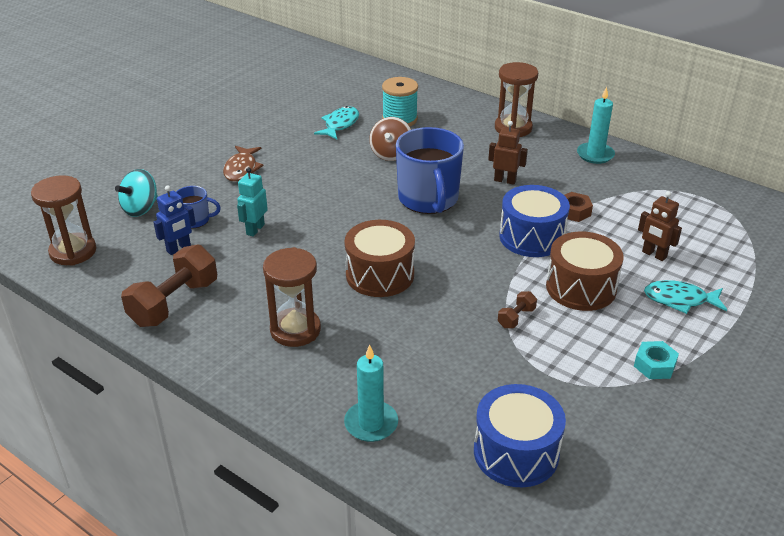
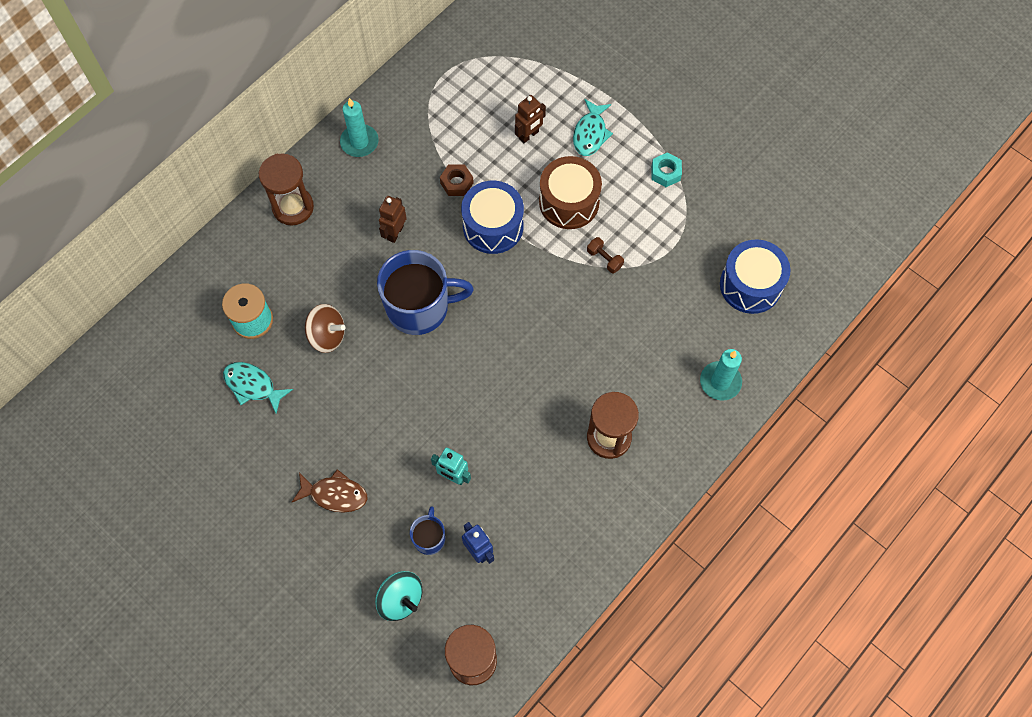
camera: 85 degrees left, 30 degrees up
(174, 303) = (564, 547): brown dumbbell -> none
(380, 275) = (537, 362): brown drum -> none

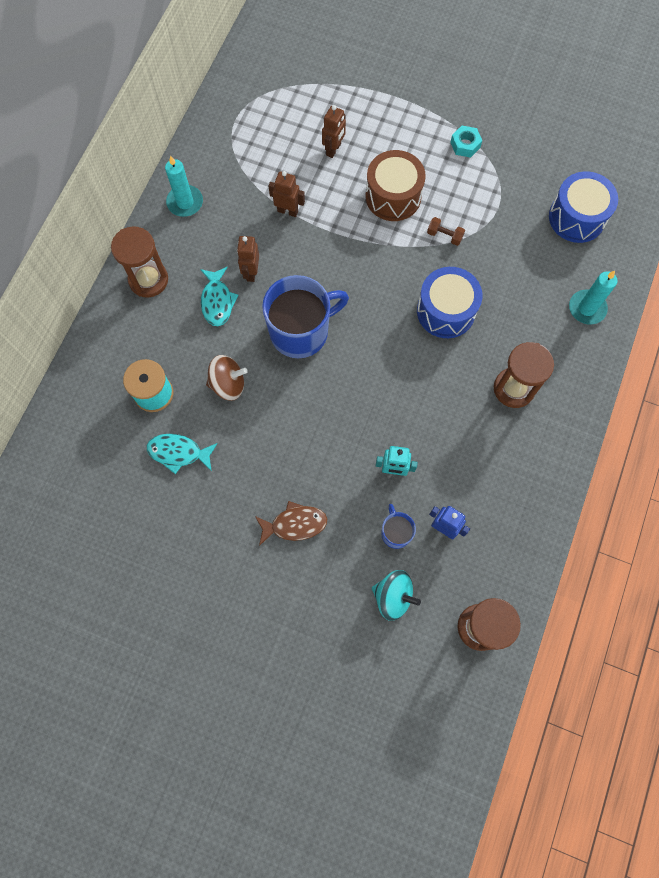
camera: 20 degrees left, 5 degrees up
(457, 183) = (287, 211): brown nut -> brown robot
(493, 226) = (335, 239): blue drum -> blue drum (446, 311)
(590, 133) = (386, 131): turquoise fish -> turquoise fish (217, 301)

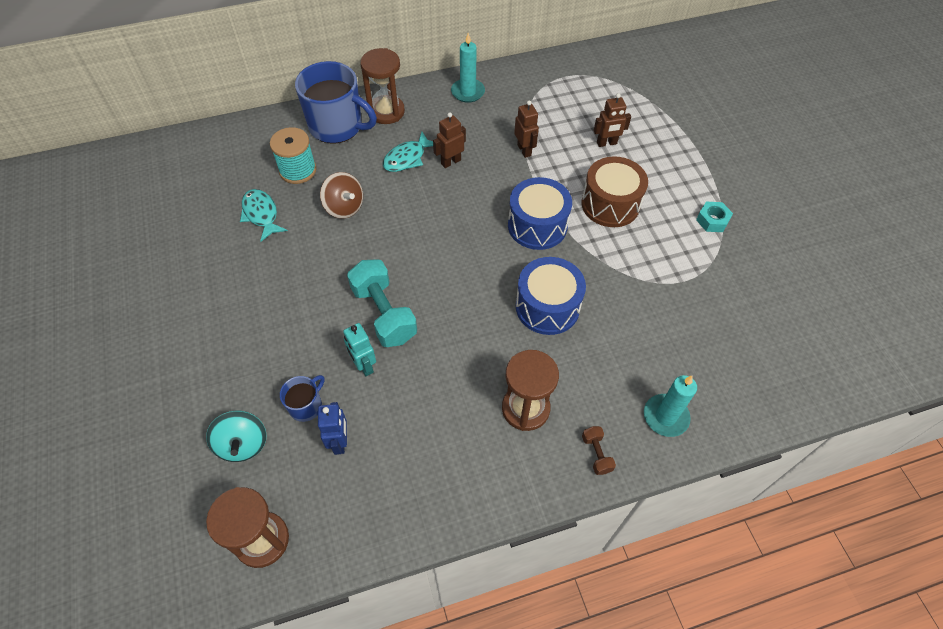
camera: 50 degrees right, 15 degrees down
(295, 524) = (258, 326): brown fish -> none
(300, 331) = (431, 222): blue mug -> blue mug (337, 126)
(359, 425) = (384, 313): none -> turquoise dumbbell
(444, 236) = (615, 260): brown dumbbell -> brown dumbbell (596, 454)
(577, 217) = (744, 347): blue drum -> blue drum (537, 225)

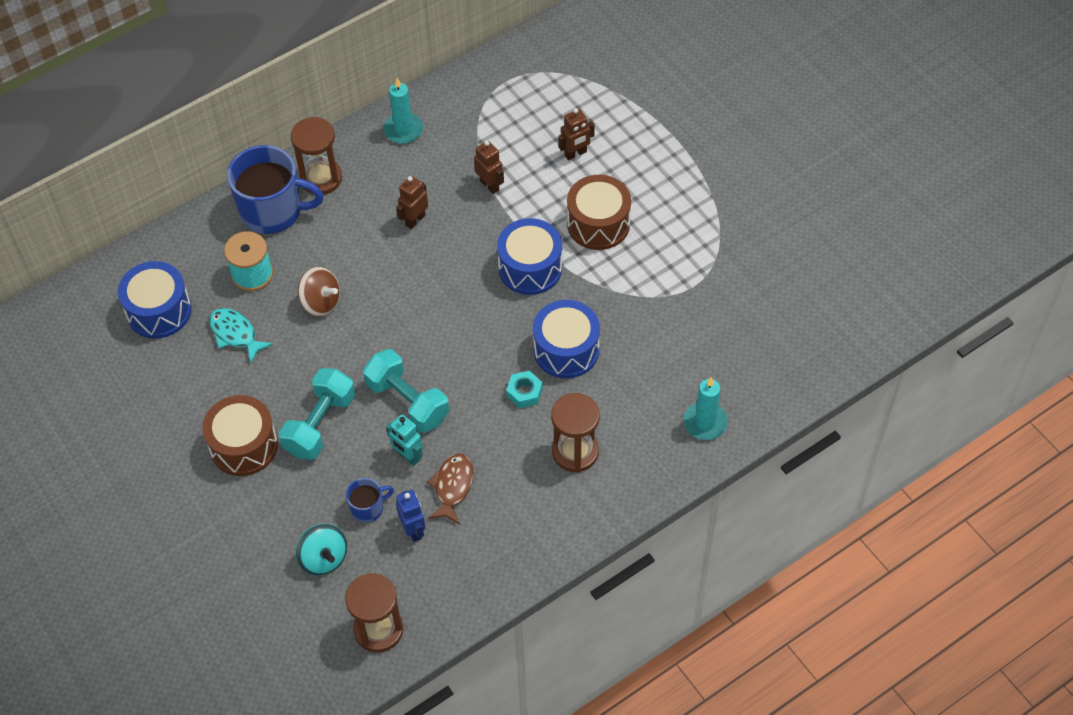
camera: 15 degrees left, 0 degrees up
(209, 179) = (159, 311): none -> blue drum
(222, 312) = (244, 446): none -> brown drum
(297, 312) = (320, 424): none -> turquoise dumbbell
(306, 406) = (368, 508): blue mug -> blue mug turned 45 degrees clockwise
(394, 408) = (452, 487): none -> brown fish
(407, 158) = (366, 228): turquoise fish -> none
(596, 454) = (651, 473): brown dumbbell -> none
(712, 220) = (706, 214): turquoise nut -> turquoise nut (524, 392)

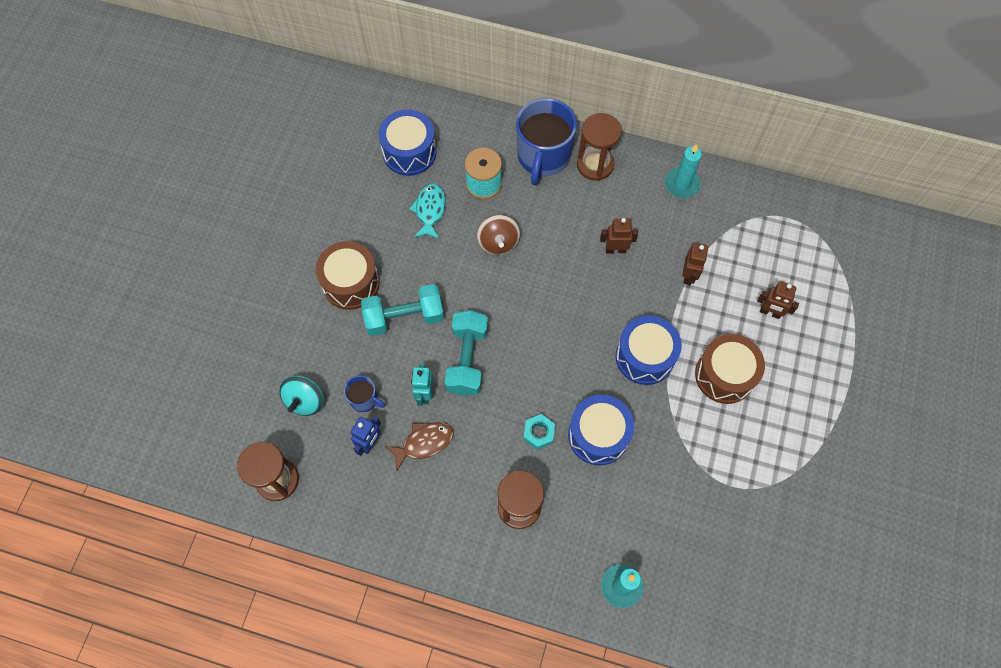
camera: 50 degrees right, 10 degrees up
(273, 211) = (543, 156): blue mug -> blue mug turned 45 degrees clockwise

